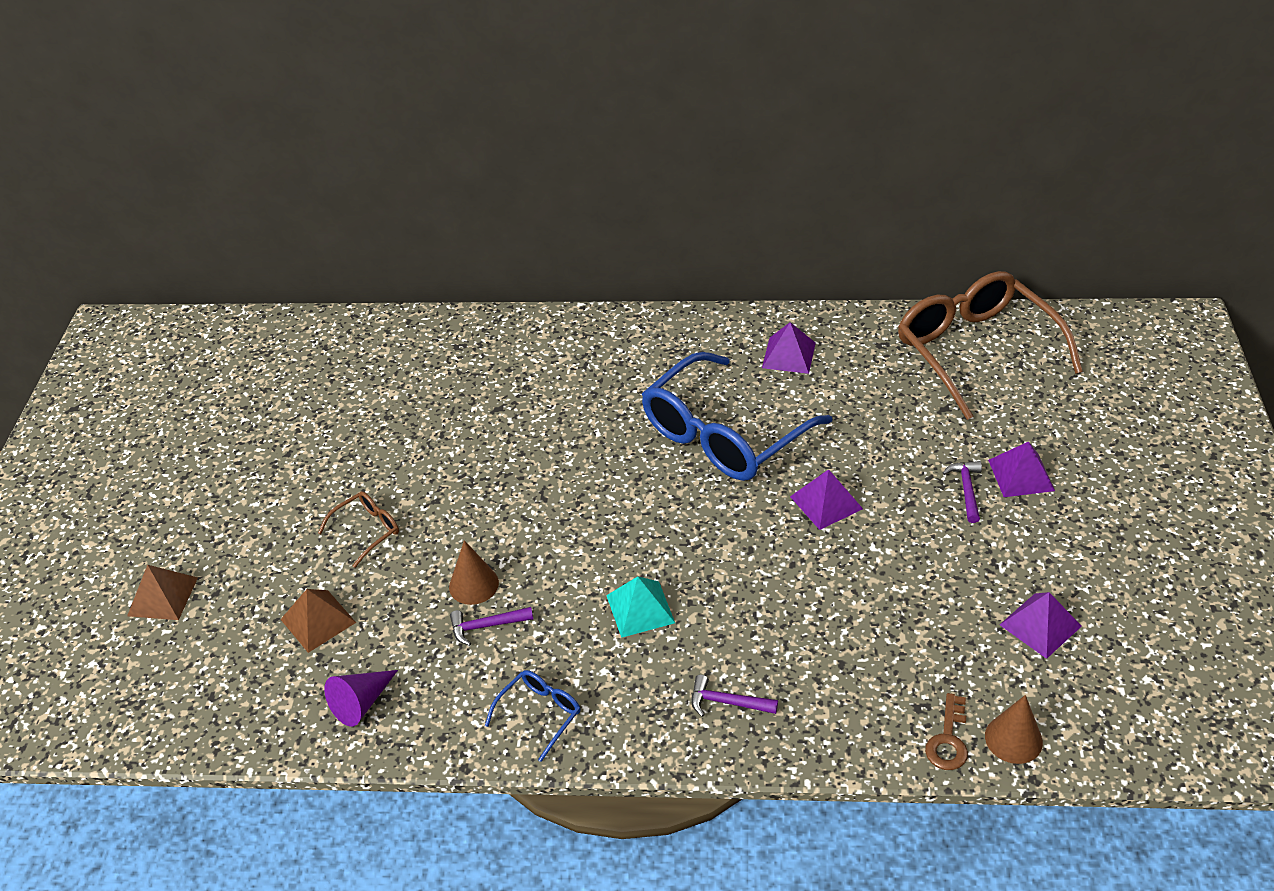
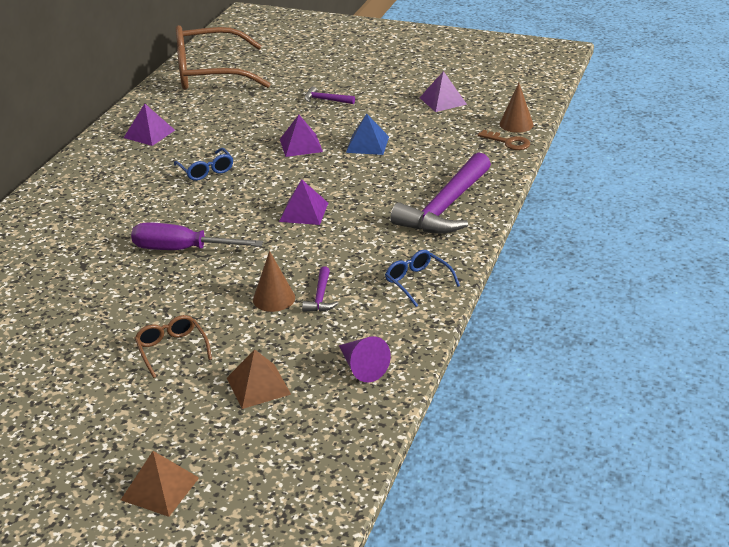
camera: 75 degrees left, 10 degrees down
(548, 475) = (182, 250): none -> purple screwdriver
(640, 609) = (347, 228): turquoise pyramid -> none
(723, 435) = (206, 171): blue glasses -> blue glasses, size x0.43
(727, 702) = (445, 207): purple hammer -> purple hammer, size x2.33
(861, 571) = (367, 144): none -> blue pyramid
(1021, 475) = (327, 82): purple pyramid -> purple pyramid (303, 212)

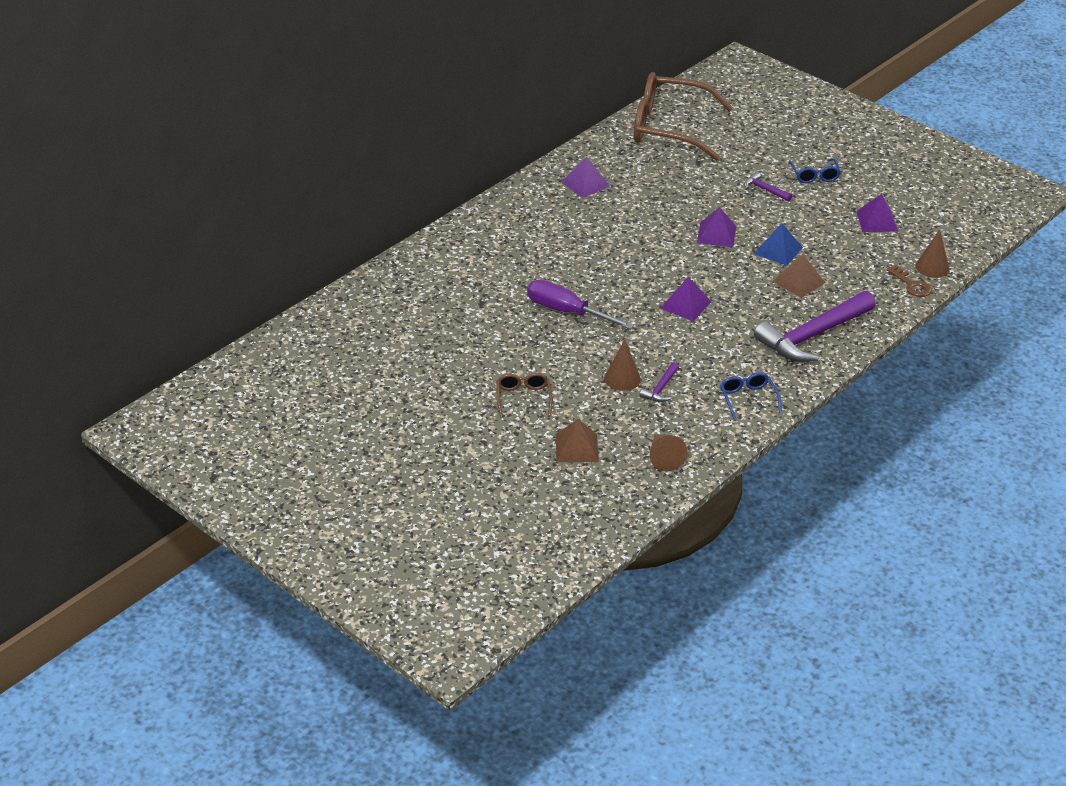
camera: 20 degrees right, 5 degrees up
(160, 488) = (473, 502): brown pyramid -> brown pyramid (799, 282)
(206, 171) = (619, 238): blue glasses -> blue glasses (814, 176)
(362, 367) = (663, 457): purple cone -> brown cone

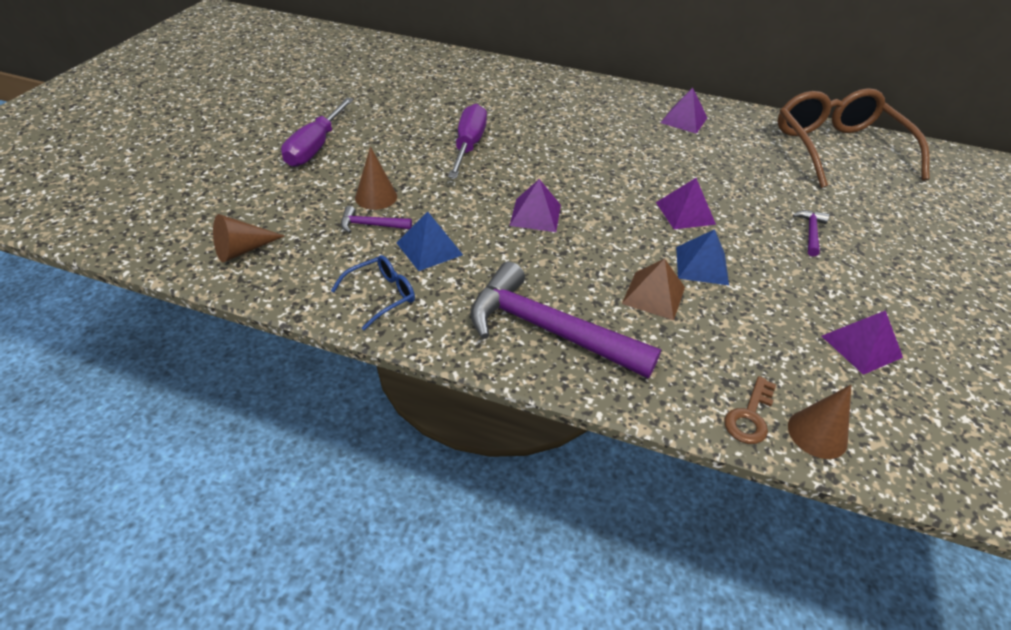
camera: 65 degrees right, 5 degrees up
(523, 398) = (316, 147): brown glasses -> purple screwdriver
(577, 447) = (245, 190): brown pyramid -> none
(704, 366) = (429, 248): none -> blue pyramid
(814, 176) = (888, 268): blue glasses -> none

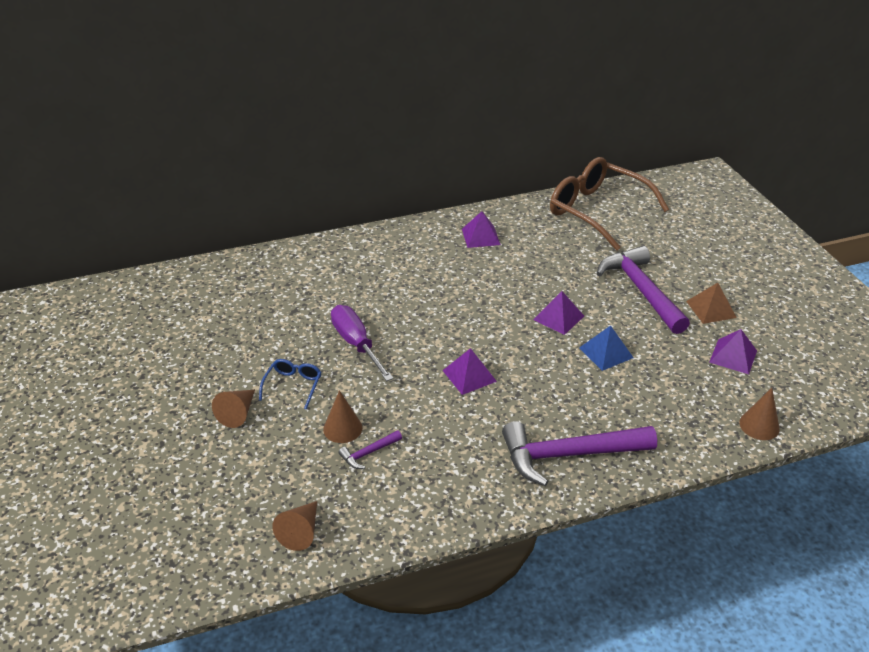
camera: 35 degrees left, 5 degrees down
(316, 147) = (238, 413): purple screwdriver -> brown cone
(381, 295) = (442, 500): blue glasses -> blue glasses (293, 385)
(429, 248) = (431, 445): blue pyramid -> none
(653, 295) = (601, 391): brown pyramid -> brown pyramid (711, 309)
(749, 416) = (721, 437): brown key -> none
(810, 232) = (641, 290): purple hammer -> purple hammer, size x2.33

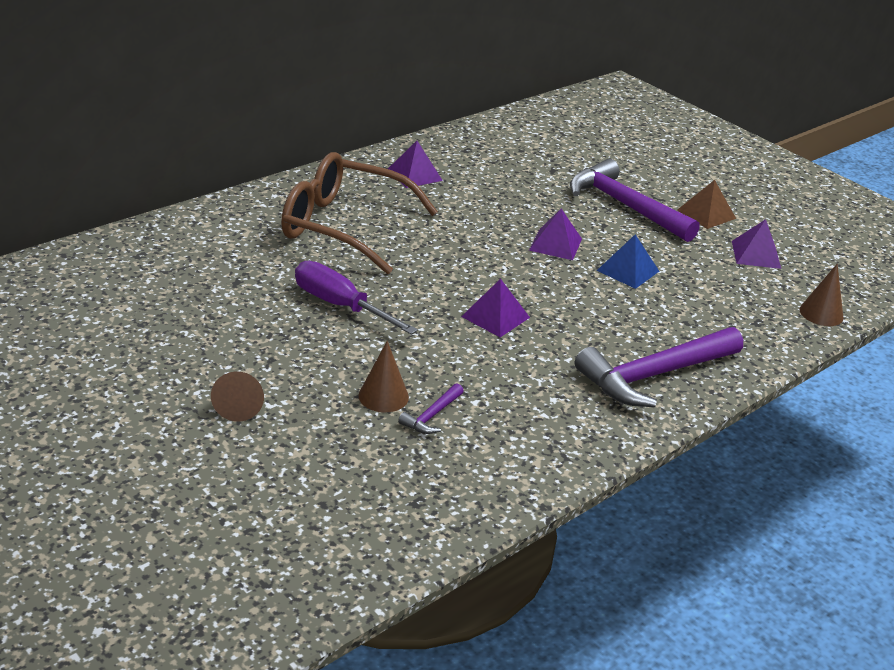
camera: 25 degrees left, 5 degrees down
(293, 385) = (291, 362): blue glasses -> none
(301, 531) = (406, 513): brown cone -> none
(597, 211) = (528, 135): brown glasses -> brown glasses (343, 226)

